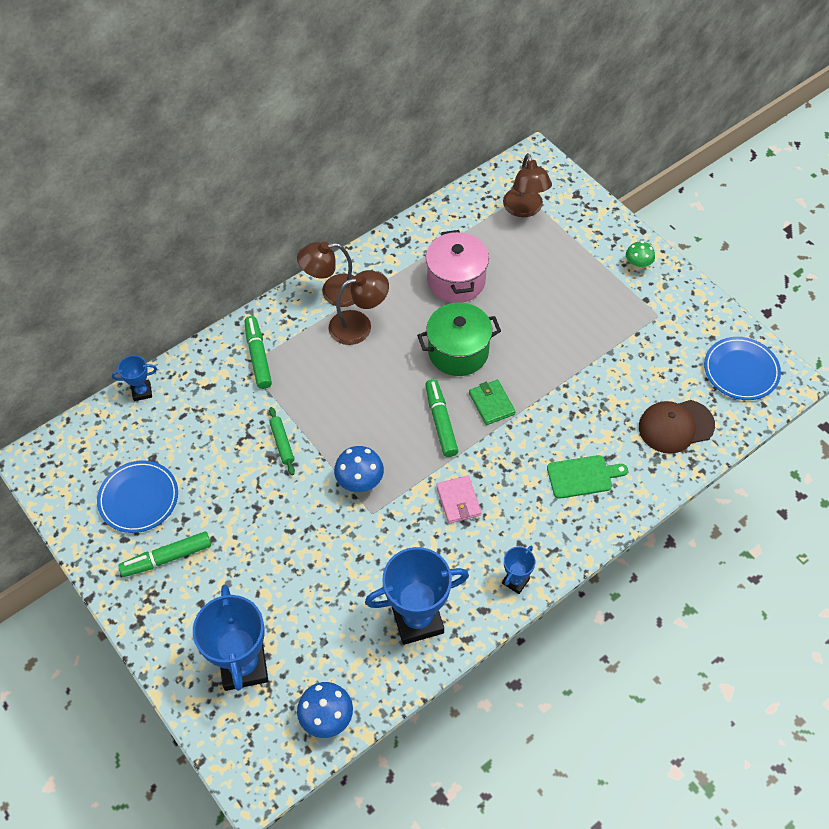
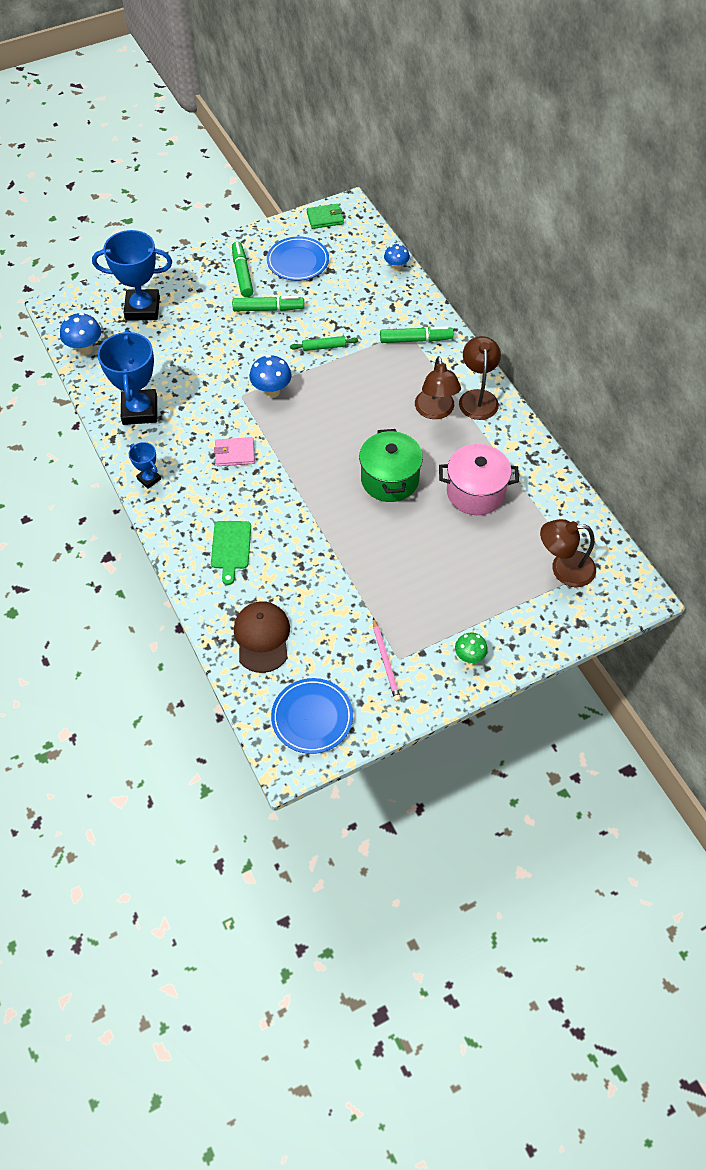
camera: 100 degrees right, 0 degrees up
(142, 392) = (396, 267): blue trophy -> blue mushroom
(441, 421) = (317, 454): green marker -> green marker (268, 309)
(491, 404) = (326, 494): green wallet -> green wallet (325, 218)
(664, 325) = (386, 661): none -> pink pencil

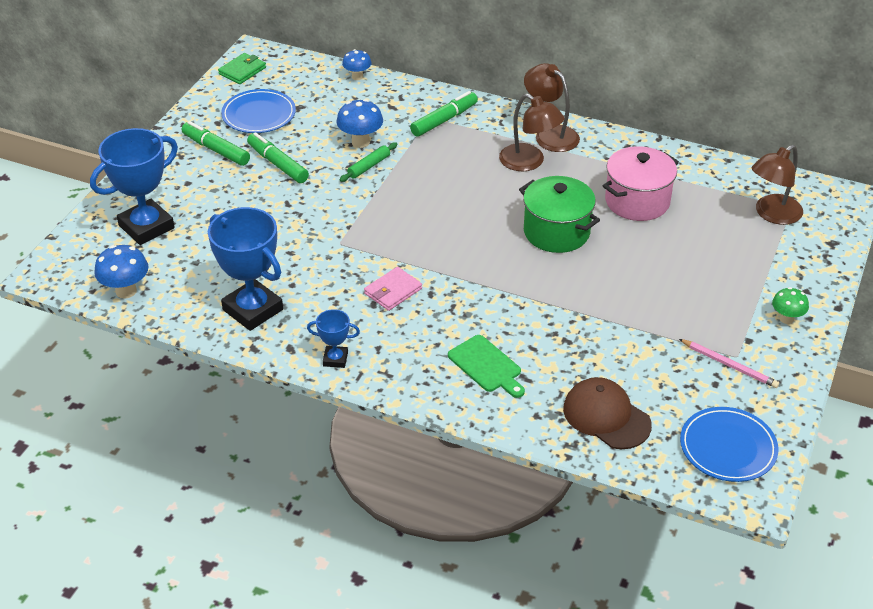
camera: 40 degrees left, 15 degrees down
(268, 309) = (278, 164): green marker -> green marker turned 90 degrees counterclockwise
(272, 391) = (364, 225): blue mushroom -> blue mushroom (360, 142)

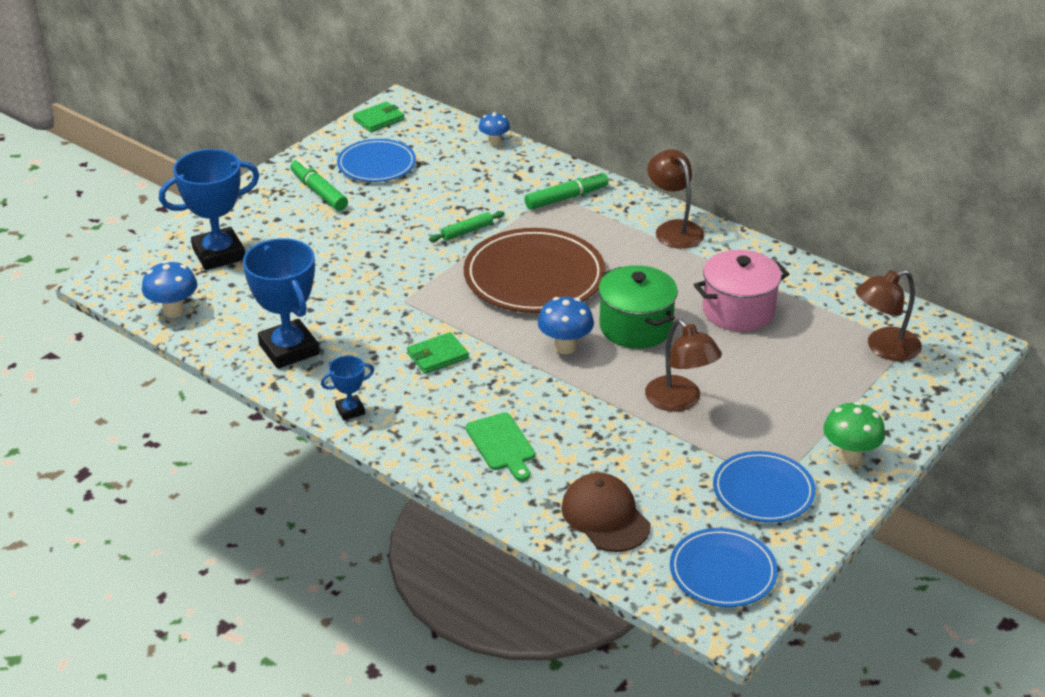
camera: 15 degrees right, 5 degrees down
(278, 164) = (375, 215): green marker -> none
(335, 359) = (350, 410): blue trophy -> blue trophy turned 45 degrees counterclockwise
(360, 142) = (469, 206): blue mushroom -> blue mushroom (565, 347)
(393, 291) = (437, 356): pink wallet -> green wallet
(447, 200) = (534, 277): none -> brown plate
(529, 162) = (638, 253): brown lamp -> brown lamp (680, 401)
(729, 365) = (763, 491): pink pencil -> blue plate
(786, 319) = (849, 456): green mushroom -> green mushroom, size x1.50

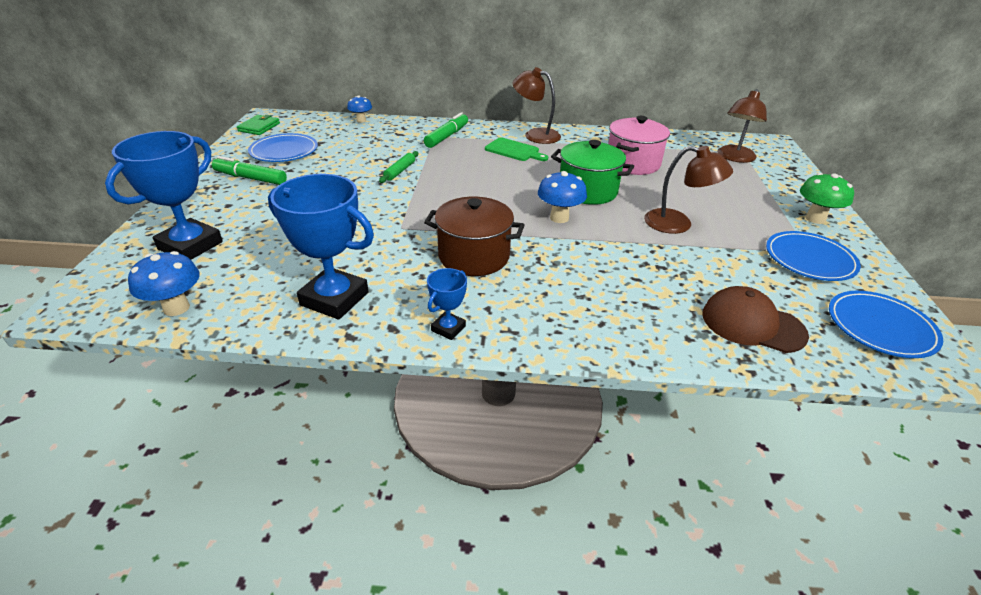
camera: 35 degrees left, 0 degrees up
(437, 356) = (474, 256): green wallet -> brown pot
(502, 444) = (606, 303): green cutting board -> green cutting board (514, 150)
(534, 277) = (482, 183): brown plate -> none

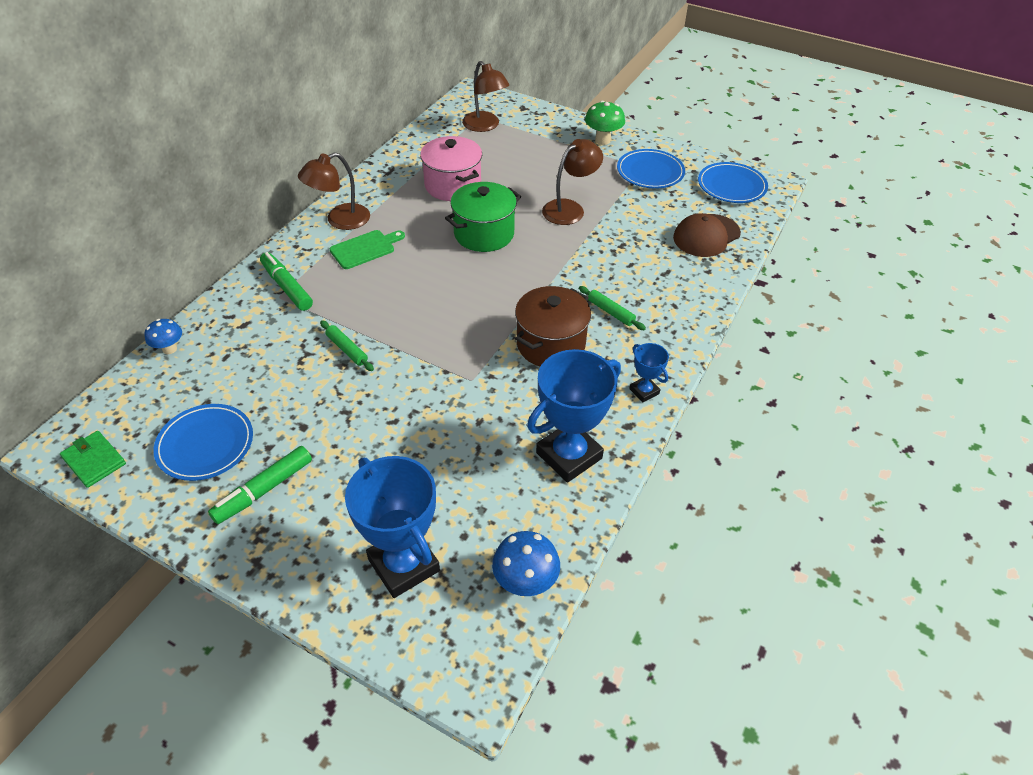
camera: 65 degrees left, 10 degrees up
(549, 281) = (610, 312): none -> green rolling pin
(559, 218) = (519, 269): blue mushroom -> none

